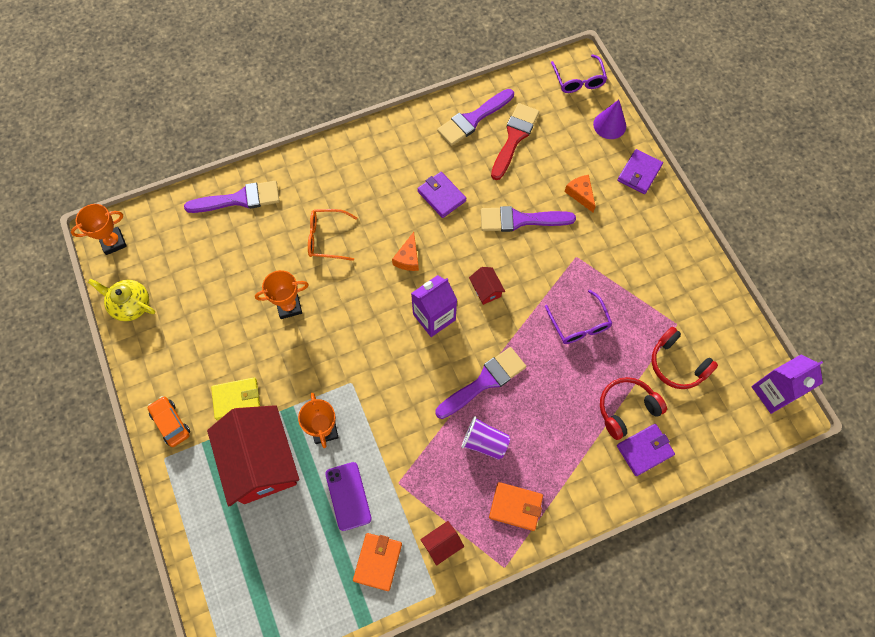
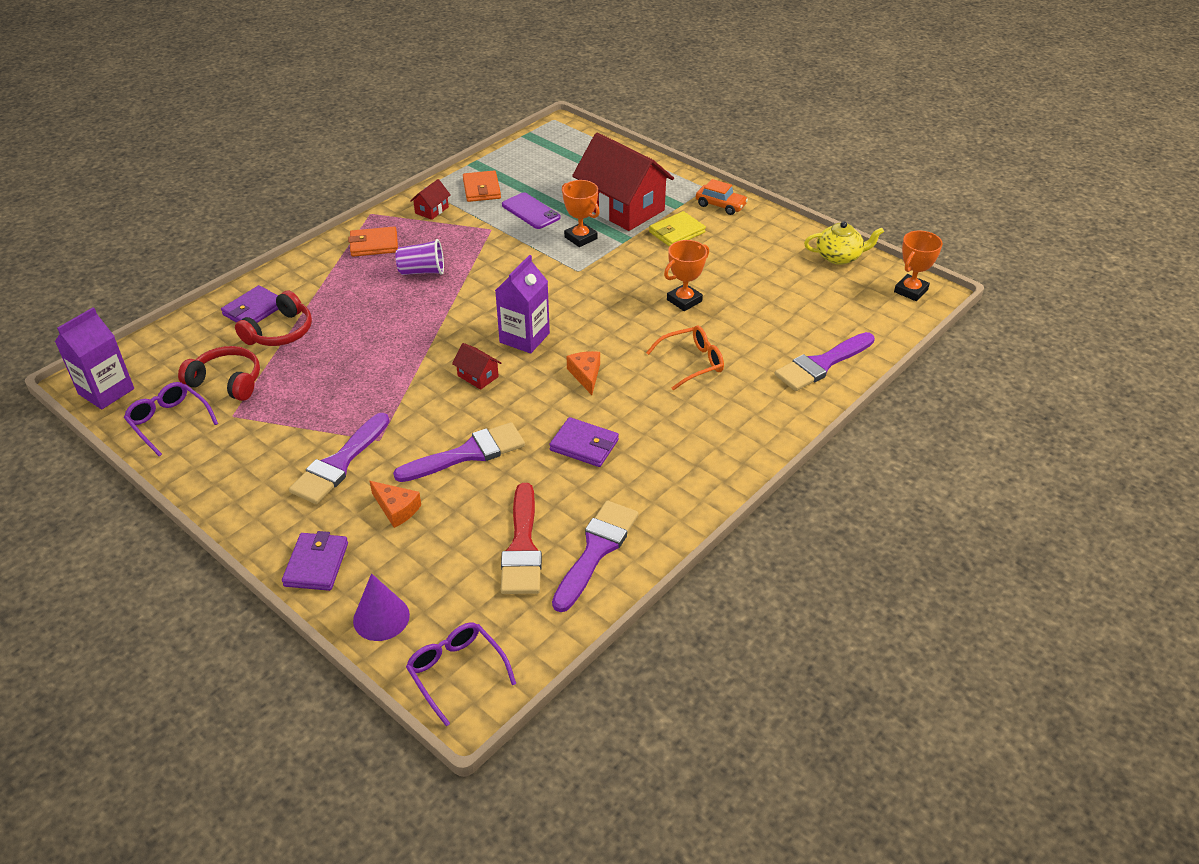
camera: 155 degrees right, 25 degrees down
(484, 381) = (443, 308): purple brush -> purple brush (339, 463)
(579, 324) = (354, 380): purple glasses -> purple glasses (169, 422)

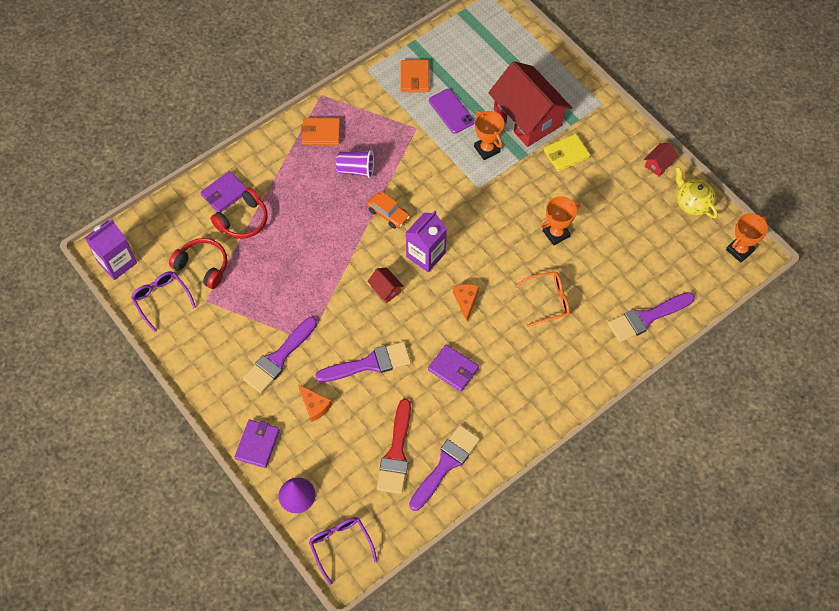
camera: 10 degrees right, 20 degrees up
(431, 210) = (371, 98): red house -> red house (658, 164)
(720, 205) = (609, 126): orange car -> orange car (388, 214)
(839, 257) = (692, 203): yellow teapot -> yellow teapot turned 135 degrees counterclockwise

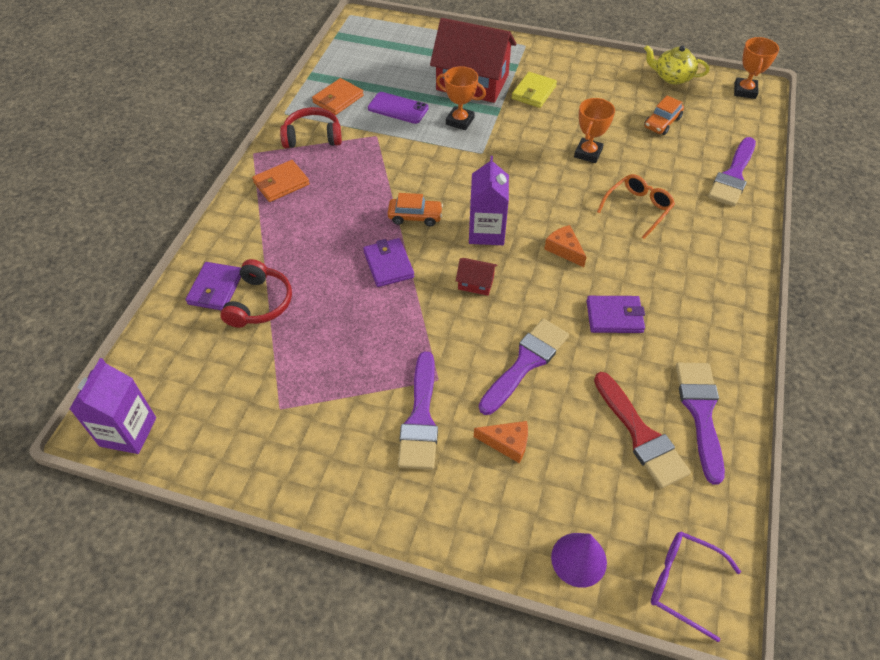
camera: 35 degrees left, 10 degrees down
(161, 299) = (221, 440): purple glasses -> none
(203, 266) = (247, 374): red headphones -> red headphones (312, 137)
(257, 444) = (480, 531): purple wallet -> purple wallet (388, 265)
(356, 170) = (347, 196): purple cup -> none
(414, 78) = (338, 99): orange wallet -> orange wallet turned 75 degrees clockwise
(640, 240) = (662, 123): none -> orange car
(658, 164) = (616, 64): red house -> none

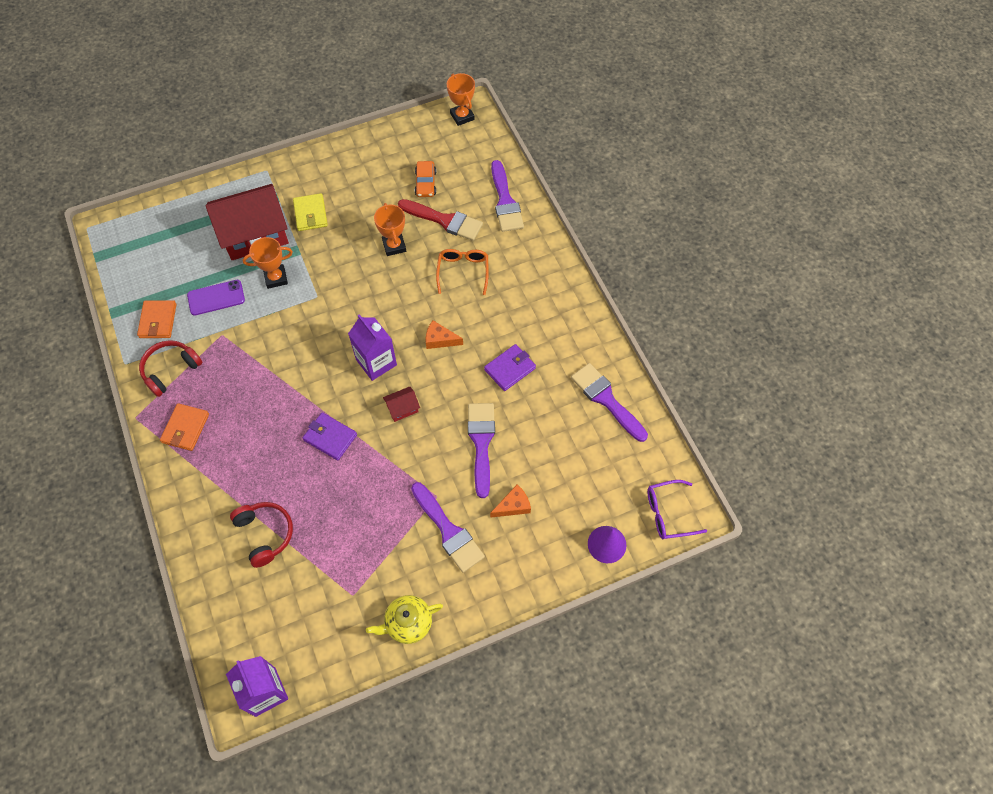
camera: 40 degrees left, 10 degrees up
(215, 288) = (221, 548): purple wallet -> none
(415, 216) = (315, 385): orange car -> none
(640, 435) = (584, 440): red brush -> red brush (444, 220)
(672, 77) = (402, 134): yellow teapot -> yellow teapot (408, 623)

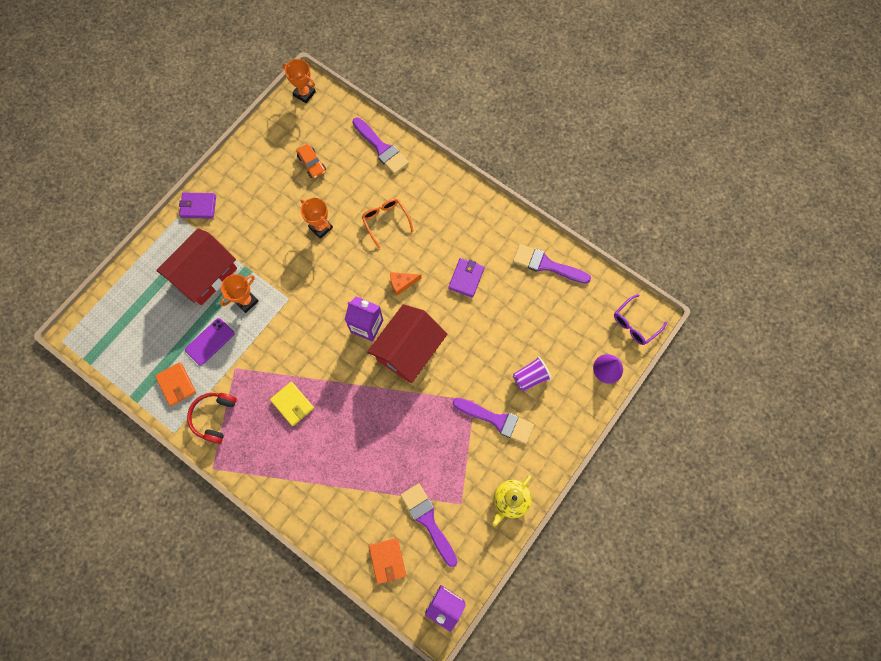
camera: 30 degrees left, 10 degrees up
(185, 428) = (257, 455): orange wallet -> orange wallet (387, 560)
(265, 534) = (370, 497): red headphones -> none
(310, 214) = (238, 235): yellow wallet -> yellow wallet (292, 404)
(330, 437) = (370, 401): purple wallet -> purple wallet (198, 206)
(402, 408) = (408, 350): red house -> red house, size x2.46
(444, 220) = (346, 187): red brush -> none
(481, 443) = (480, 344): purple brush -> purple brush (428, 520)
(513, 506) = (530, 377): orange cheese -> purple cup

